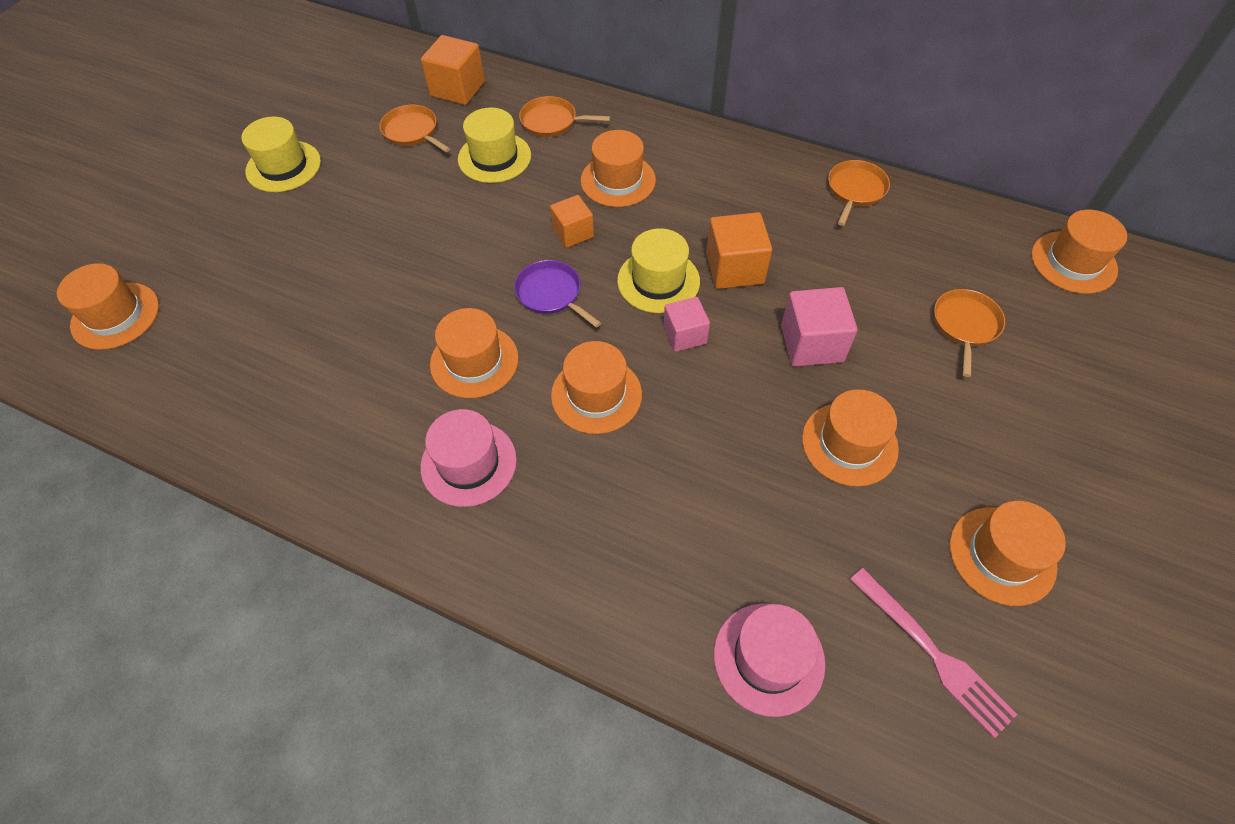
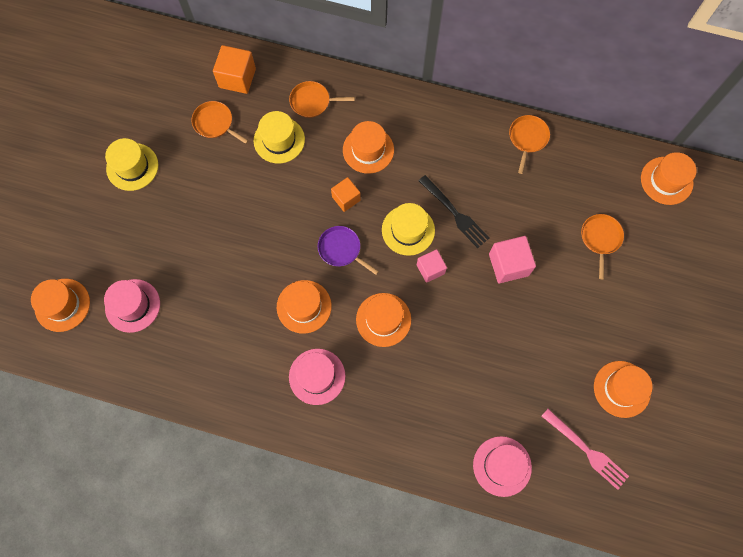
camera: 10 degrees left, 15 degrees up
(216, 329) = (132, 305): none -> pink hat
(734, 268) = (455, 213): orange cube -> black fork
(849, 443) = (535, 331): orange hat -> none

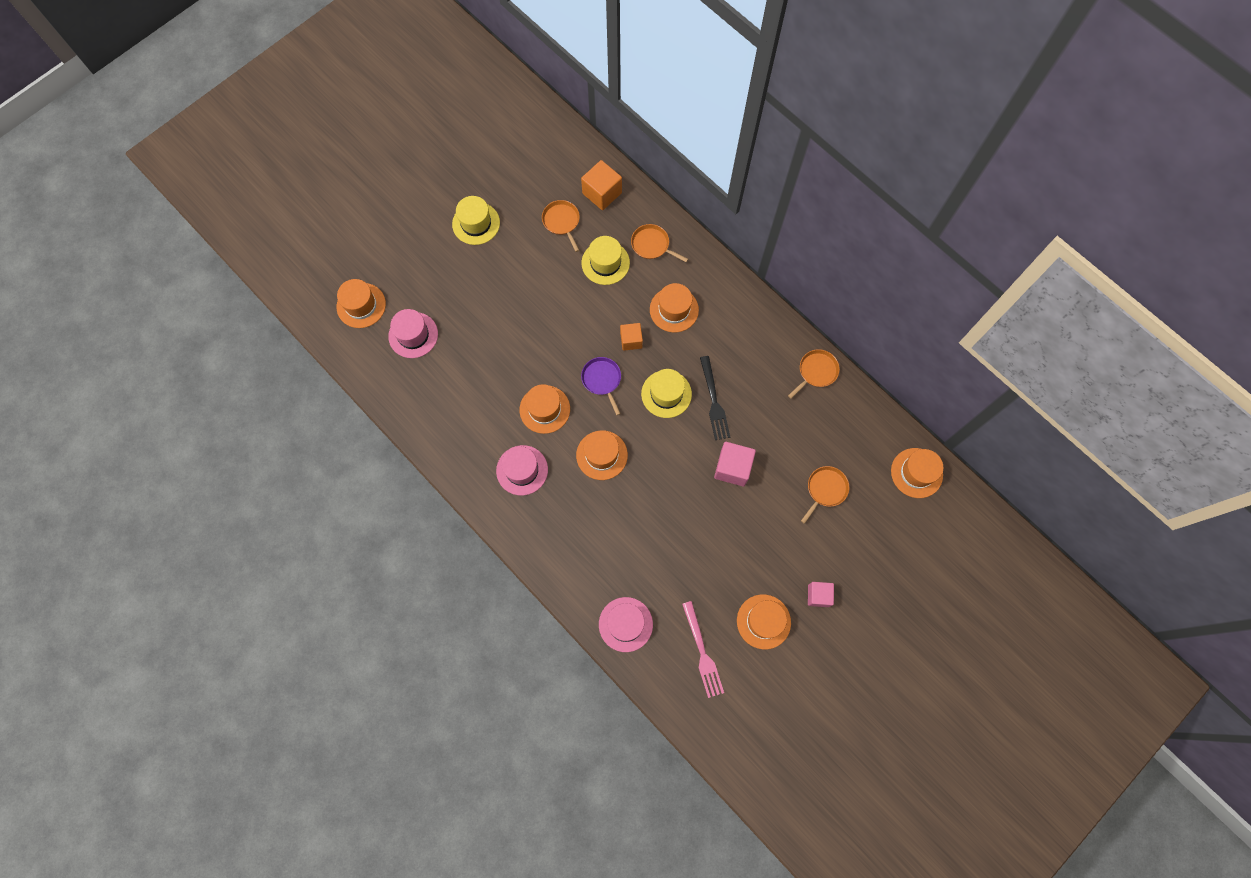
camera: 30 degrees right, 0 degrees up
(430, 269) = (665, 436): pink cube -> pink cube (818, 595)

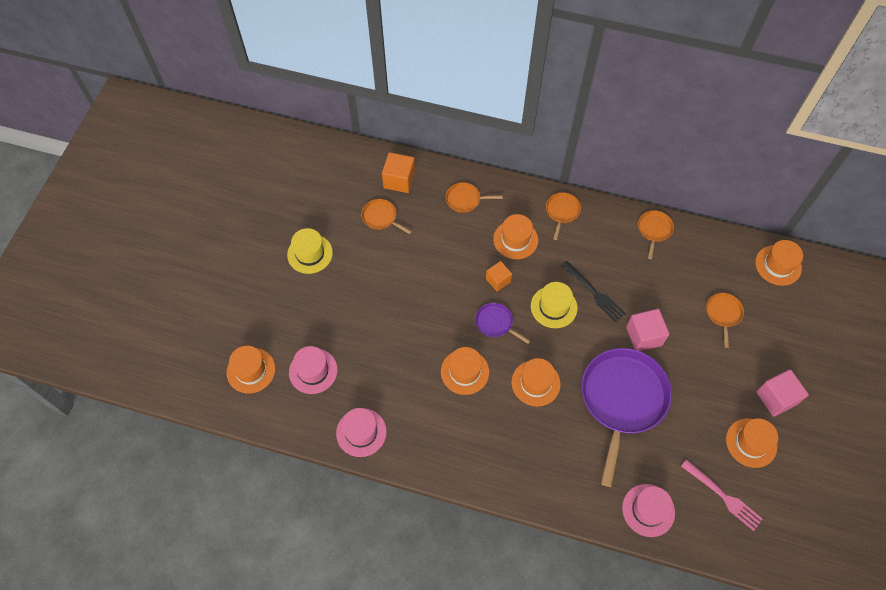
camera: 30 degrees left, 10 degrees down
(522, 470) = (479, 432): pink hat -> pink hat (361, 432)
(605, 263) = (437, 231): yellow hat -> none
(671, 515) = (622, 400): none -> purple pan
(737, 306) = (562, 212): none -> orange pan
(818, 595) = (776, 398): pink cube -> pink cube, size x1.52

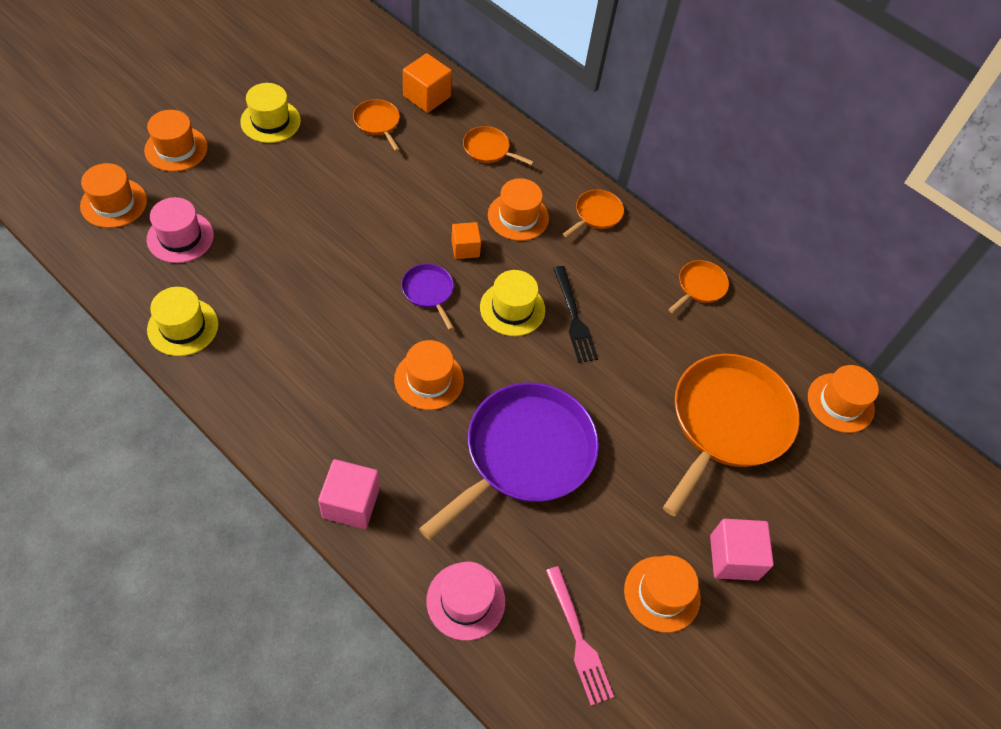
camera: 20 degrees right, 5 degrees down
(361, 432) = (183, 327): pink hat -> yellow hat
(465, 372) = (352, 324): orange hat -> orange hat (176, 149)
(644, 336) = (604, 396): pink cube -> pink cube (351, 503)
(723, 314) = (727, 422): orange pan -> orange pan, size x2.28

